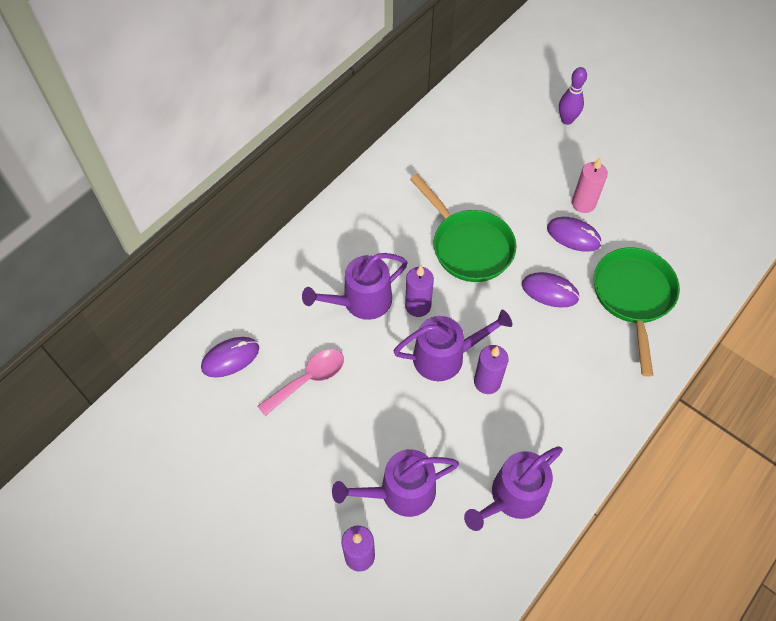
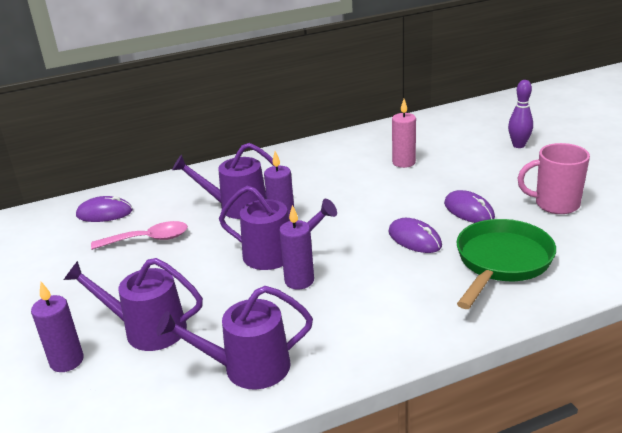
camera: 30 degrees right, 30 degrees down
(468, 246) = (361, 196): green pan -> none
(583, 203) = (495, 194): pink candle -> pink candle (403, 162)
(638, 203) = (555, 204): none -> pink mug

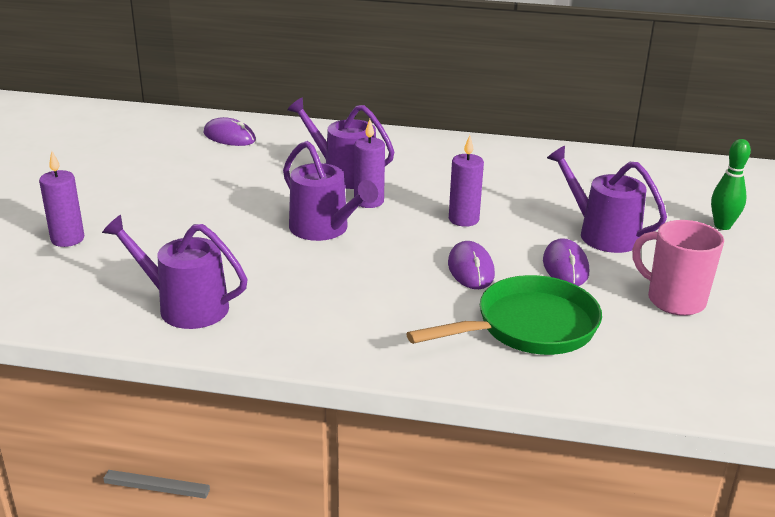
camera: 30 degrees right, 0 degrees up
(148, 239) = (237, 172): pink spoon -> none
(148, 330) = (149, 243): purple watering can -> purple watering can (602, 234)
(299, 281) = (315, 259): purple candle -> purple candle (463, 219)
(403, 162) = (562, 195): pink candle -> none
(518, 145) = (722, 226): purple bowling pin -> green bowling pin

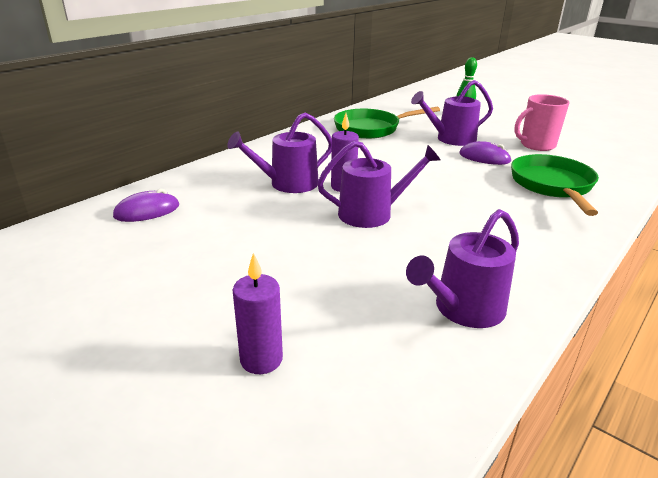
camera: 60 degrees left, 0 degrees up
(463, 219) = (401, 166): purple candle -> none
(470, 269) = (471, 182): purple mouse -> none
(560, 177) = (371, 129): none -> green pan

